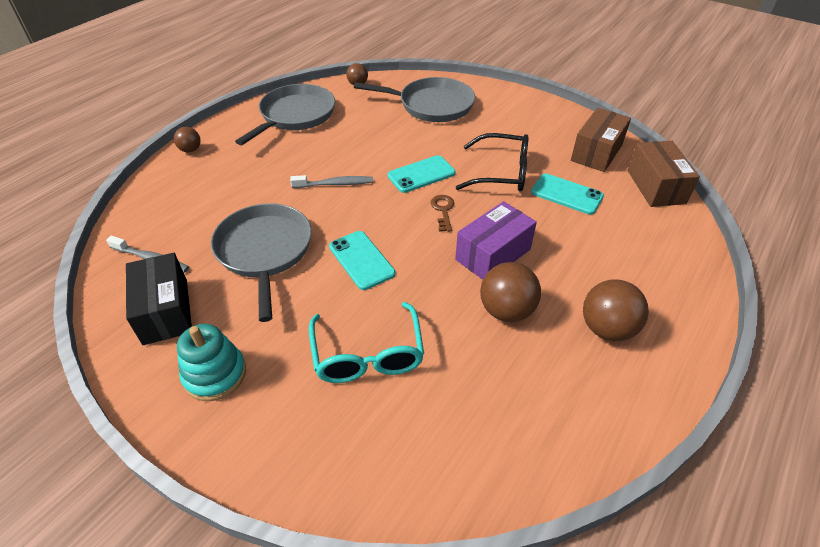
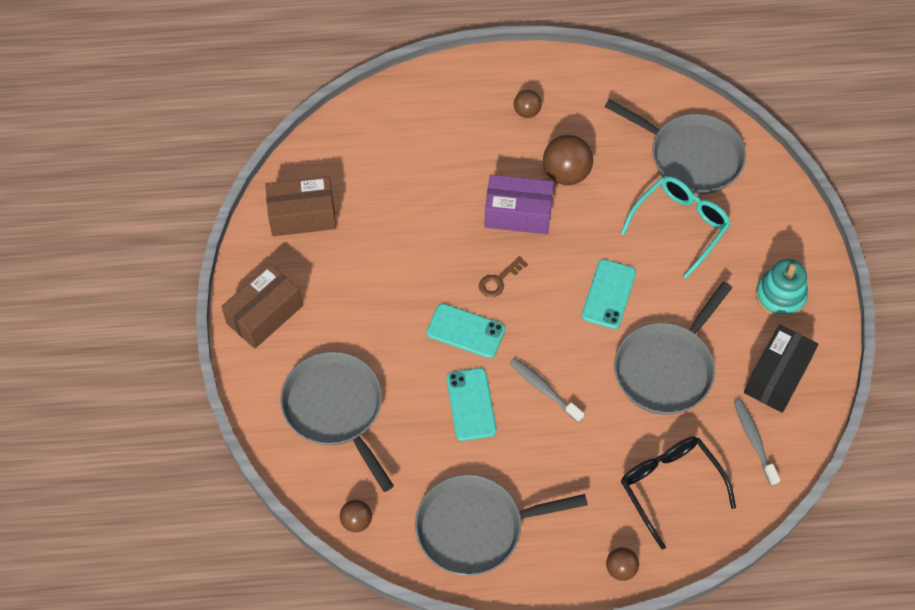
camera: 130 degrees left, 15 degrees up
(433, 428) = (691, 157): none -> grey pan
(502, 173) = (404, 270): black glasses -> black glasses (670, 486)
(566, 194) = (393, 206): turquoise phone -> turquoise phone (471, 404)
(607, 329) = (527, 112): brown ball -> brown ball, size x0.57
(656, 186) = (322, 150): brown box -> brown box (264, 314)

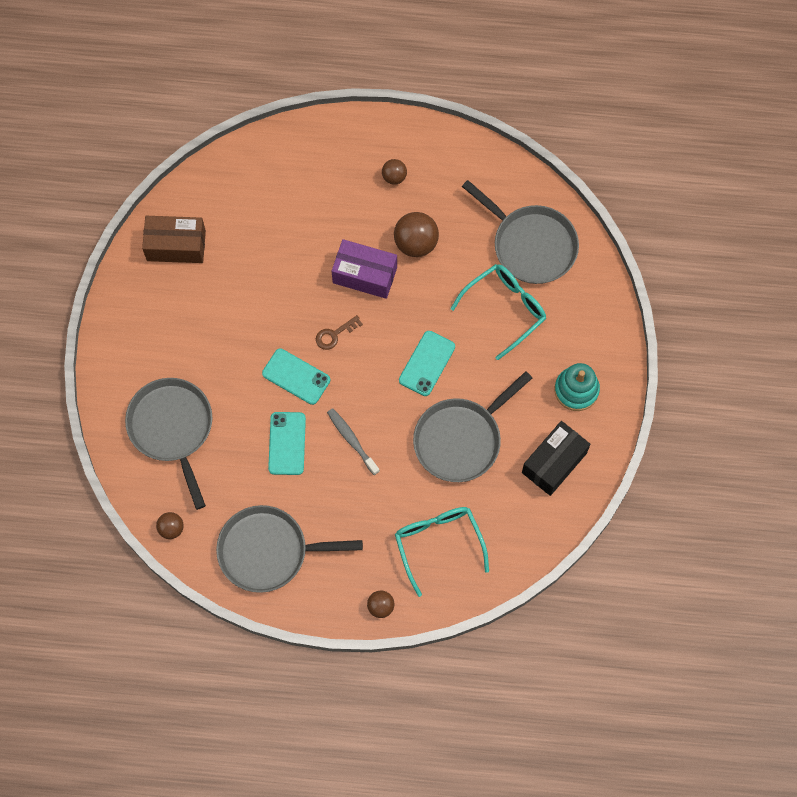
camera: 10 degrees right, 10 degrees up
(264, 314) = (127, 333): brown box -> none
(670, 486) = (438, 543): black glasses -> turquoise glasses
(754, 440) = (519, 516): grey toothbrush -> none

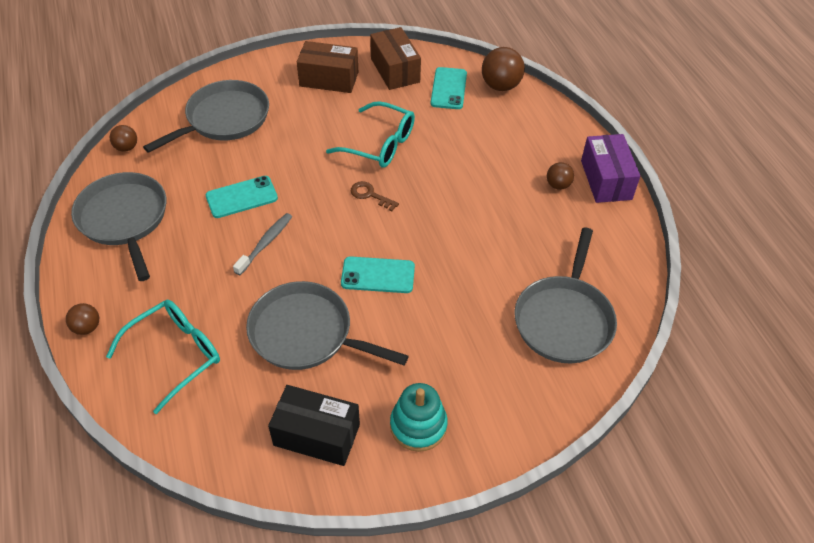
camera: 65 degrees right, 20 degrees down
(159, 312) = (329, 79): none -> brown box
(296, 377) = (313, 182): turquoise phone -> turquoise phone (448, 88)
(365, 275) = (444, 197): purple box -> purple box (606, 180)
(416, 243) = (501, 223): brown ball -> brown ball (500, 86)
(505, 309) = (477, 322): turquoise glasses -> turquoise glasses (380, 144)

